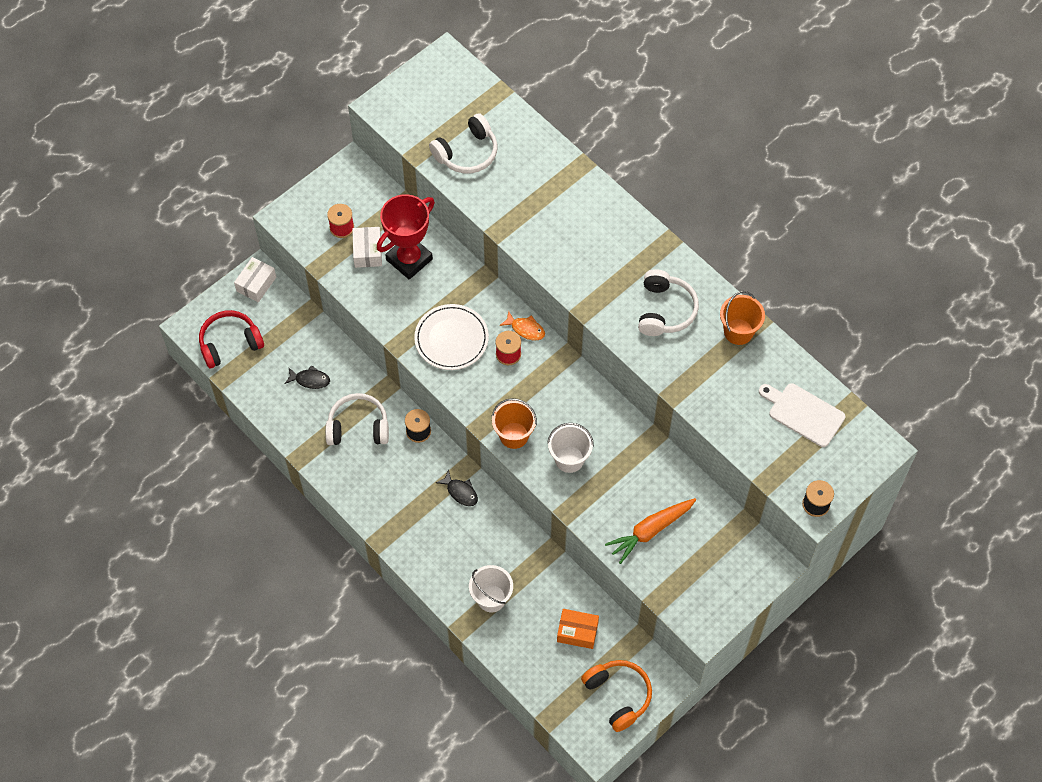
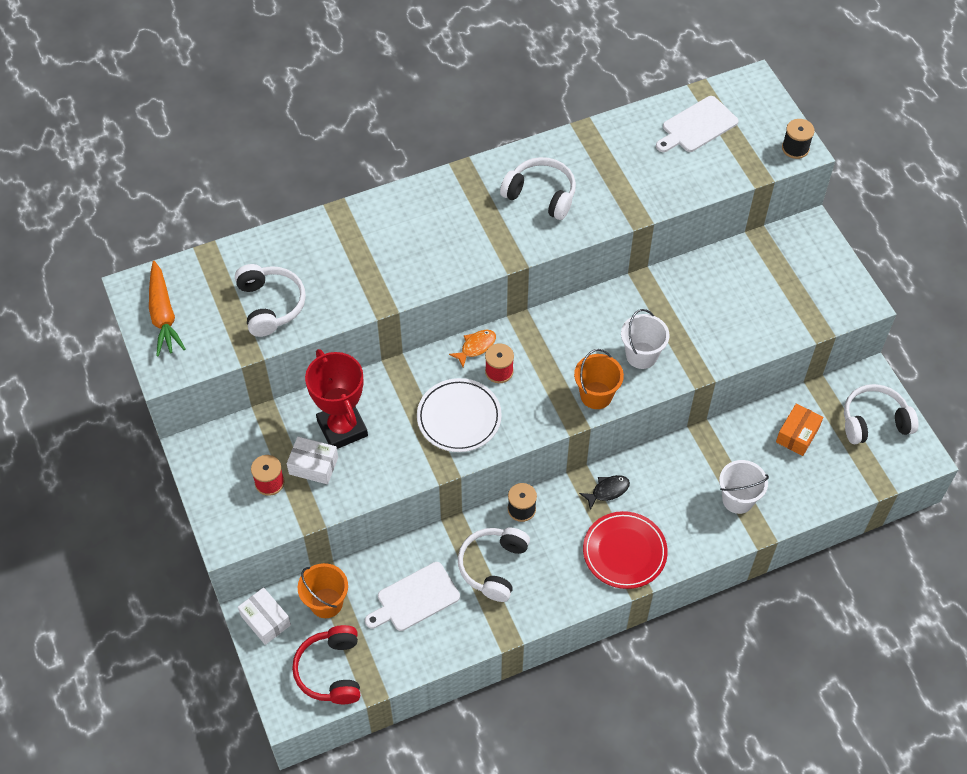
camera: 70 degrees left, 5 degrees down
(310, 380) = (415, 598): black fish -> white cutting board
(407, 522) = (624, 552): none -> red plate
(618, 695) = (874, 421): orange headphones -> white headphones
(650, 531) = (744, 312): orange carrot -> orange carrot (163, 315)
(738, 331) = (589, 146): orange bucket -> orange bucket (326, 603)

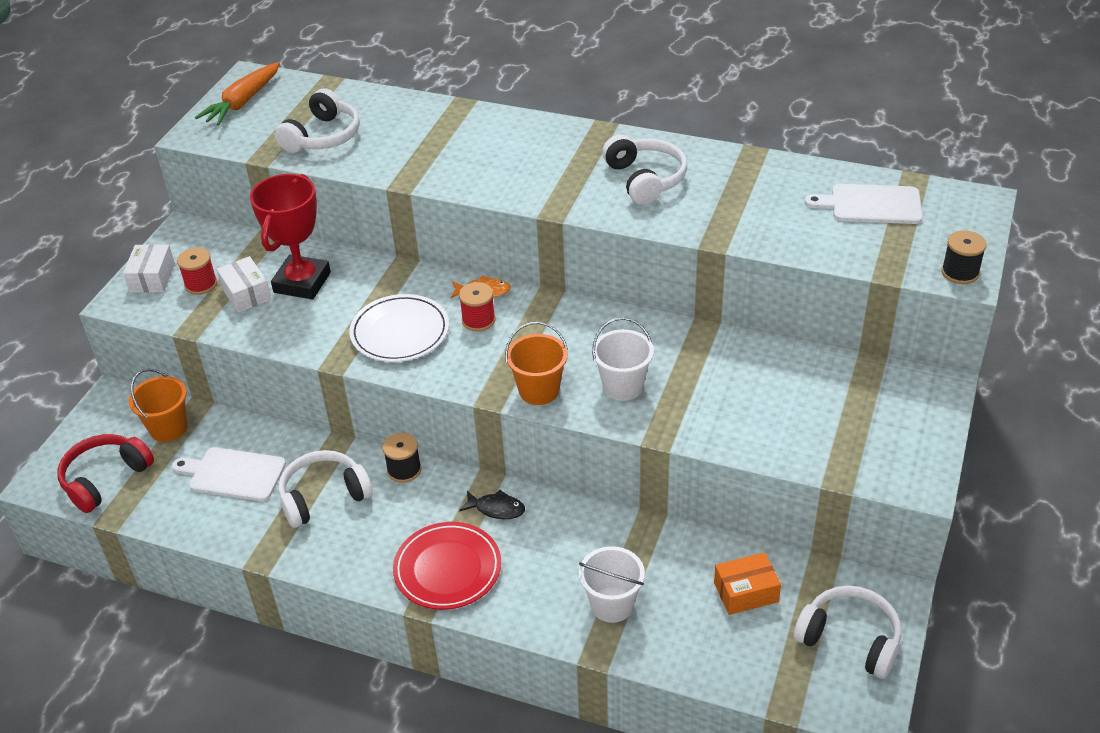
camera: 45 degrees right, 15 degrees down
(265, 620) = (113, 408): white box -> white box (152, 278)

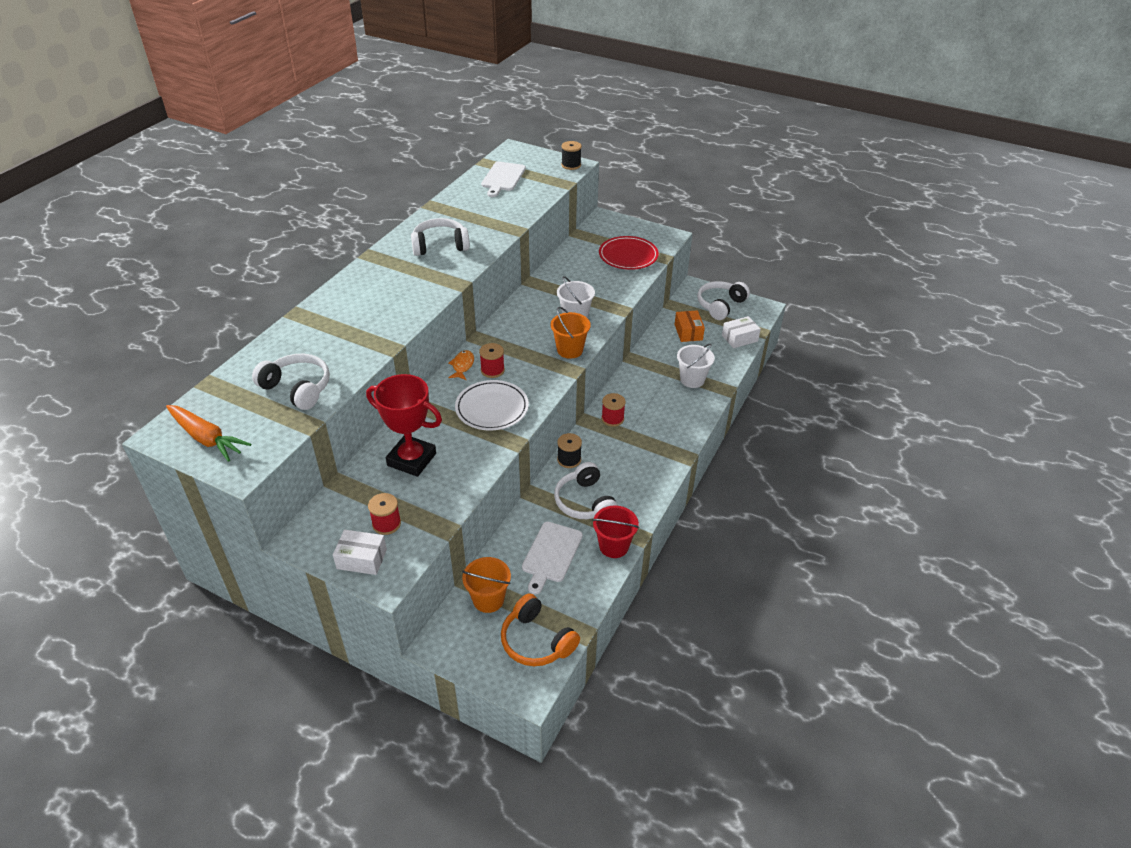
camera: 85 degrees left, 0 degrees up
(105, 479) = (536, 641): red headphones -> orange headphones
(245, 535) = (614, 546): none -> red bucket
(246, 294) = (412, 493): white box -> white box (739, 338)
(447, 569) = (658, 444): red plate -> red plate (628, 256)
(496, 509) = (612, 418): black fish -> red spool

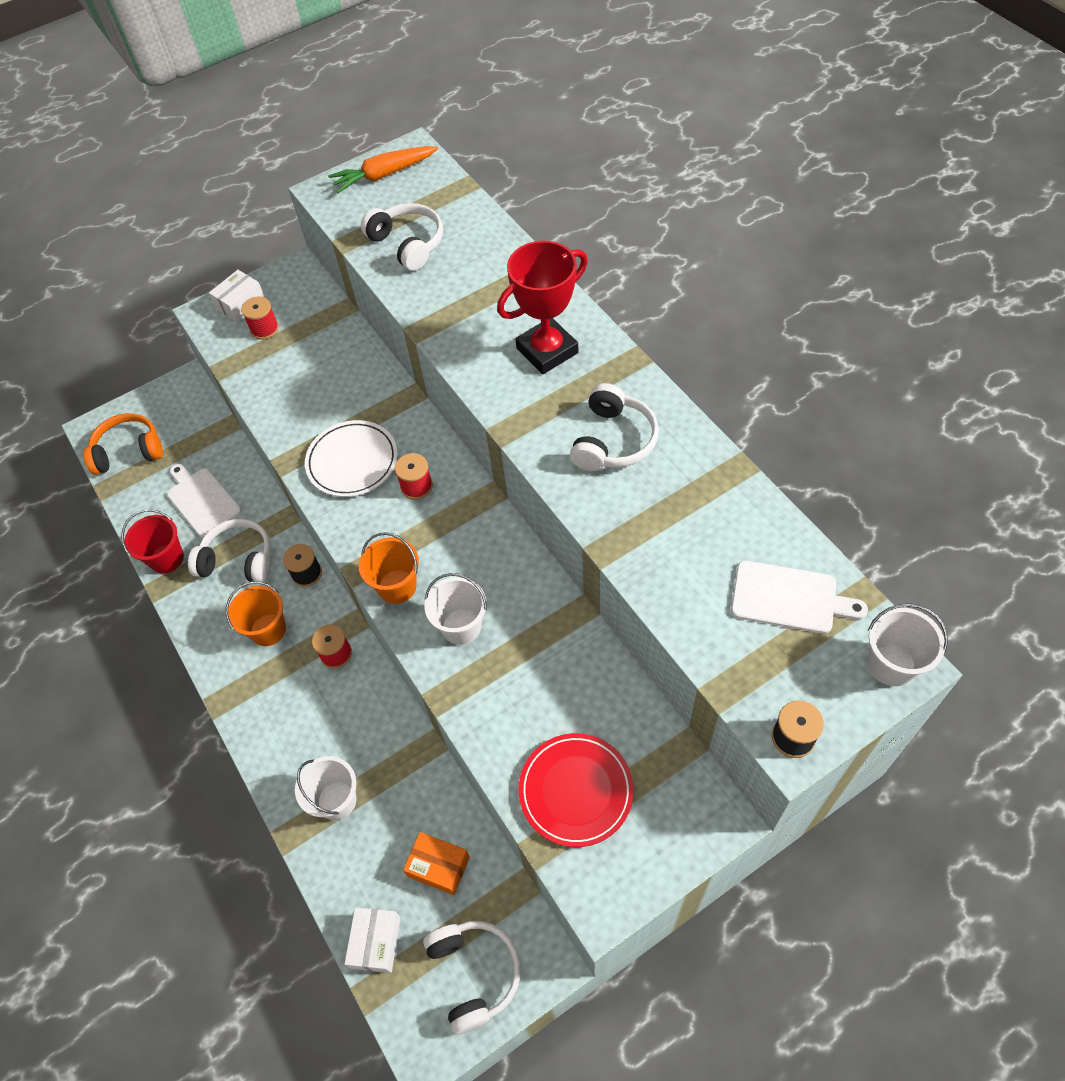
camera: 125 degrees right, 15 degrees up
(297, 388) = (408, 244): white headphones -> white headphones turned 105 degrees counterclockwise
(411, 459) = (329, 369): red trophy -> red trophy (547, 350)
(462, 366) = (445, 459): orange fish -> none
(488, 599) = (197, 432): orange bucket -> orange bucket (268, 630)
(502, 178) = (789, 598): white cutting board -> white cutting board turned 150 degrees clockwise
(516, 151) = (891, 664): none -> white bucket

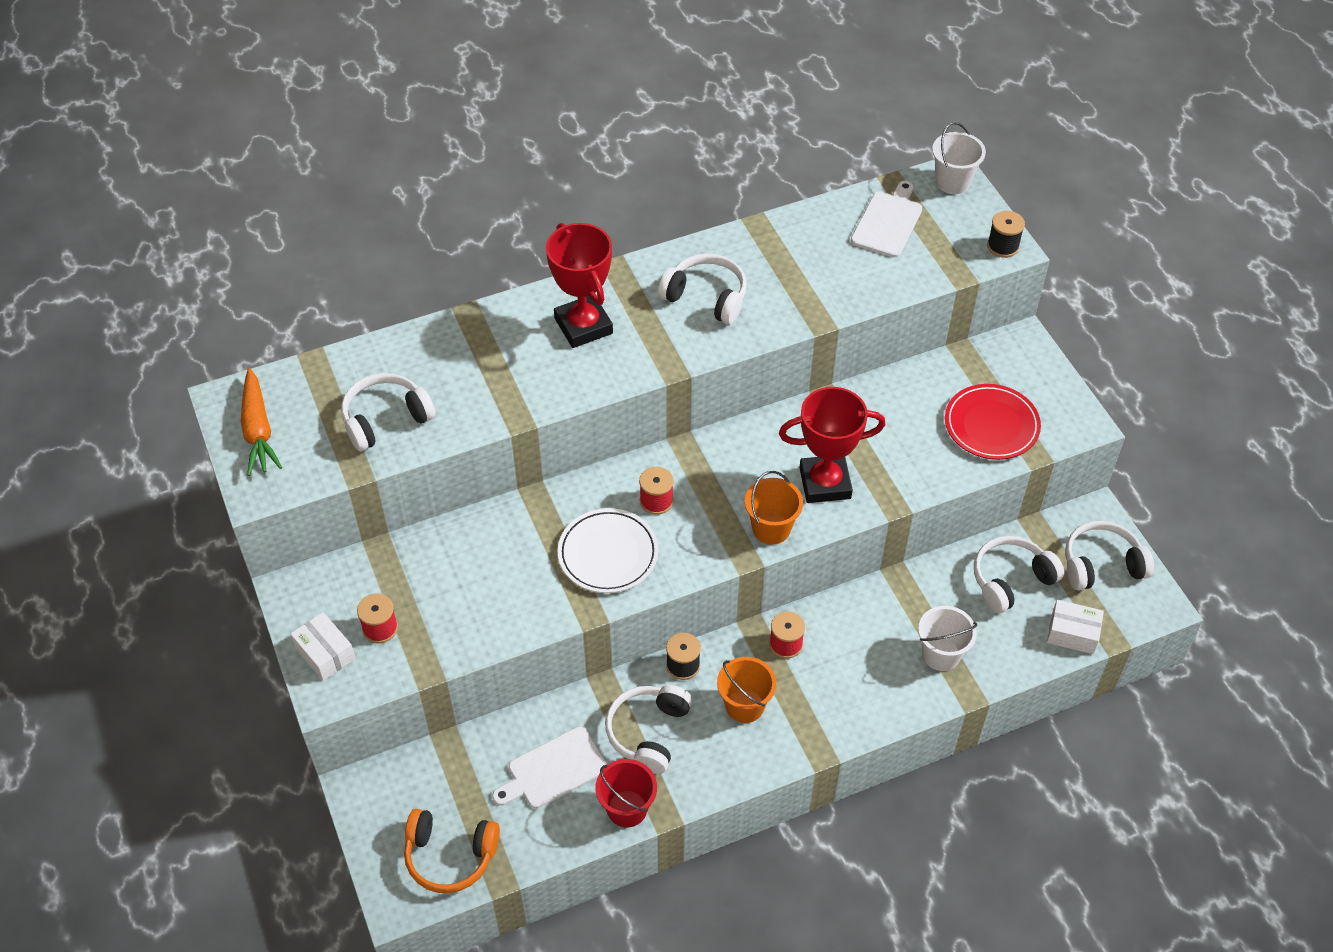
camera: 85 degrees left, 5 degrees down
(128, 451) = (450, 856): orange headphones -> orange headphones turned 75 degrees counterclockwise
(438, 866) = (1011, 580): orange box -> white headphones
(461, 626) = (825, 483): white bucket -> red trophy

